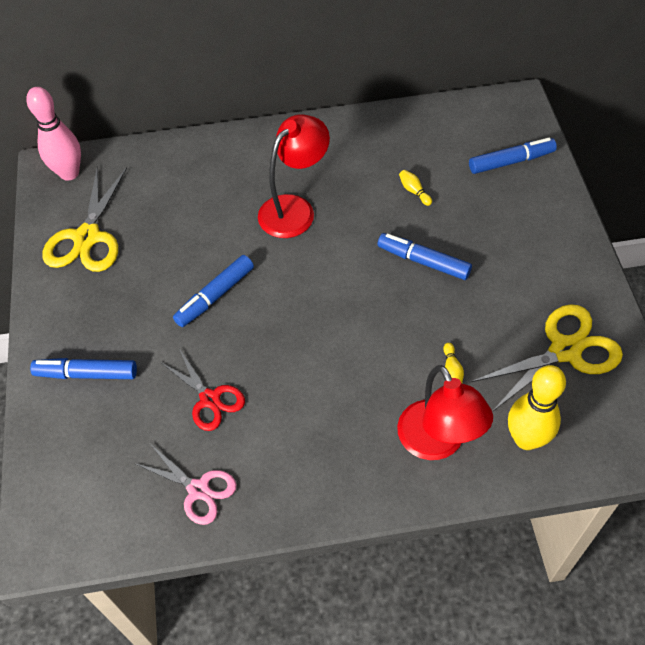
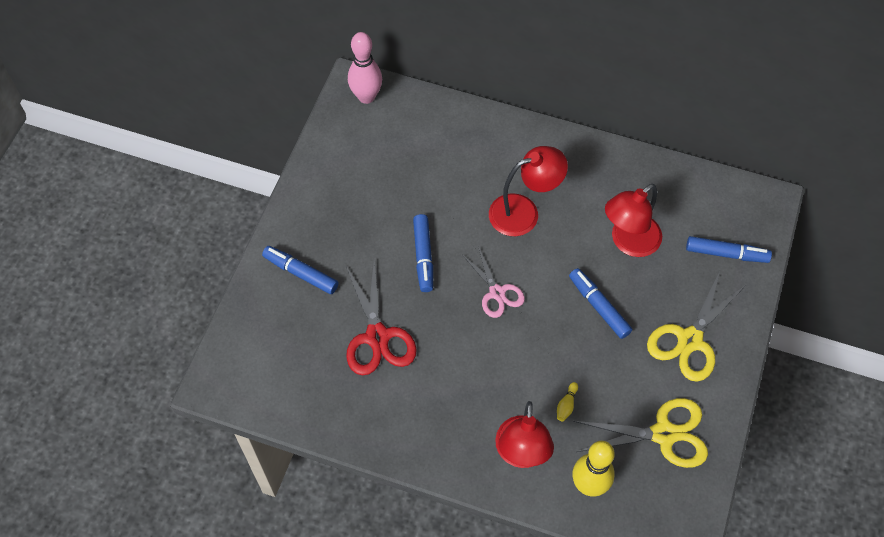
camera: 25 degrees right, 5 degrees up
(87, 237) = (353, 160): yellow scissors -> yellow scissors (689, 340)
(198, 490) = (335, 400): pink scissors -> pink scissors (497, 293)
(210, 399) = (377, 337): red scissors -> red scissors, size x1.55
(215, 296) = (423, 256): blue marker -> blue marker turned 75 degrees counterclockwise
(414, 191) = (628, 242): yellow bowling pin -> red lamp

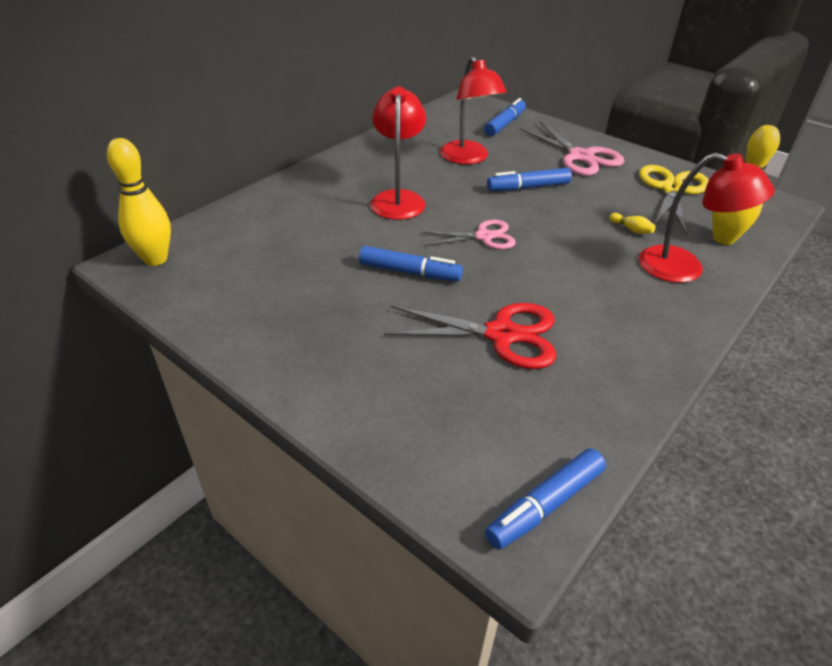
camera: 70 degrees left, 20 degrees down
(301, 273) = (368, 381): blue marker -> blue marker (544, 505)
(366, 97) = (155, 259): pink bowling pin -> yellow bowling pin
(689, 340) = (580, 157): yellow scissors -> pink scissors

